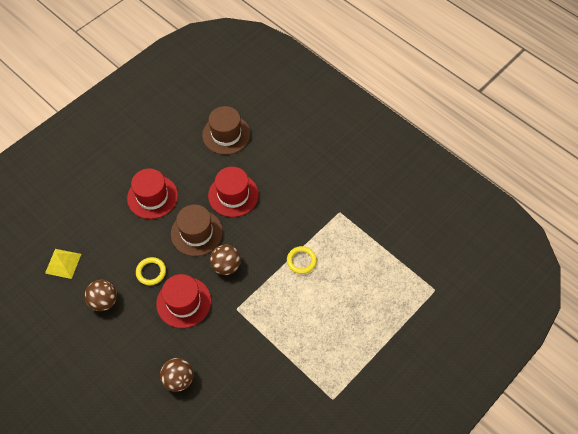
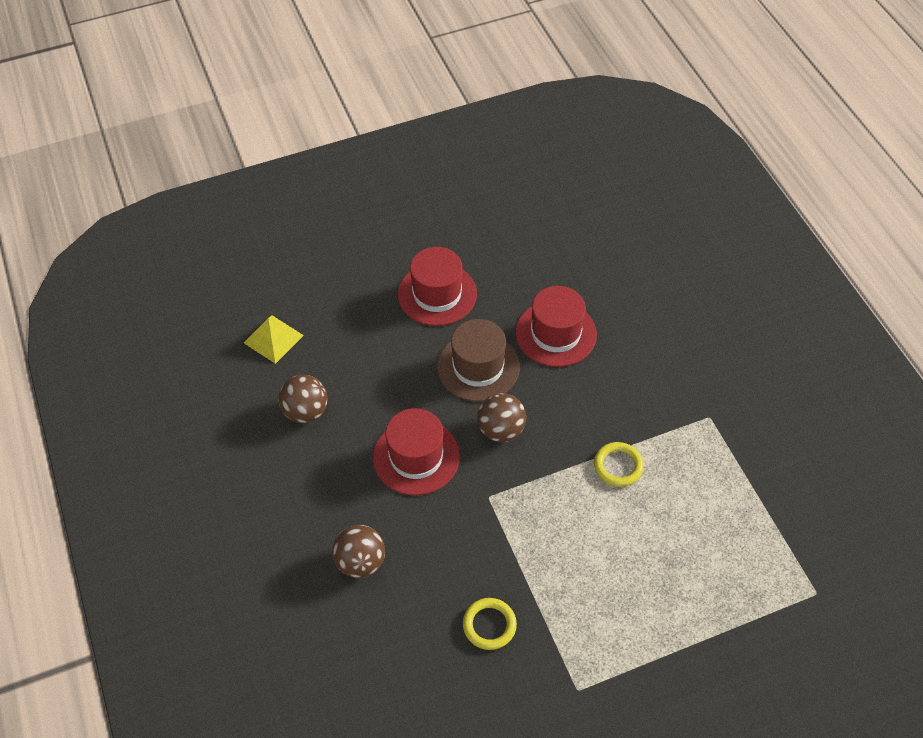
camera: 25 degrees right, 5 degrees down
(151, 272) = (388, 397): yellow ring -> yellow ring (489, 625)
(226, 134) = (583, 245): brown hat -> none

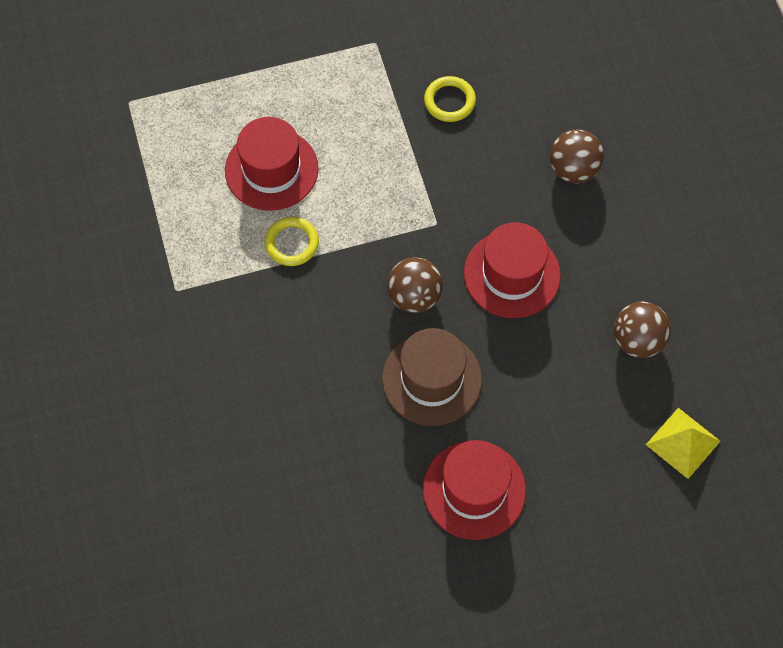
camera: 175 degrees left, 10 degrees up
(556, 333) = (331, 416): red hat -> red hat (271, 169)

